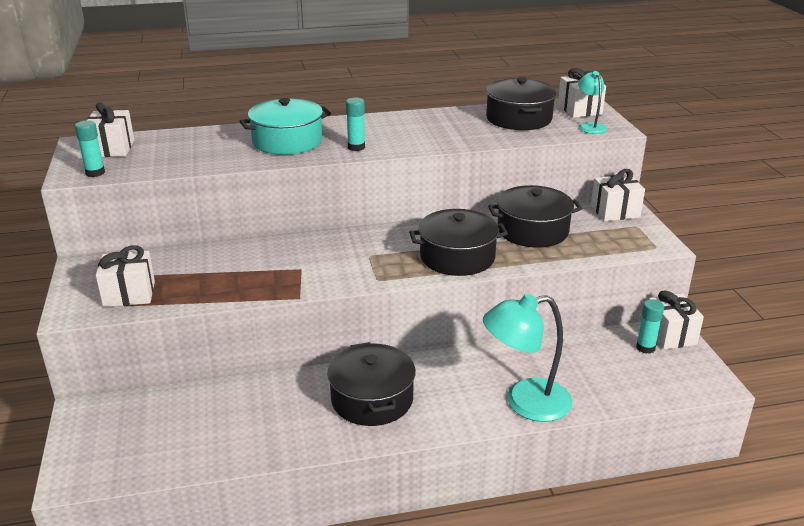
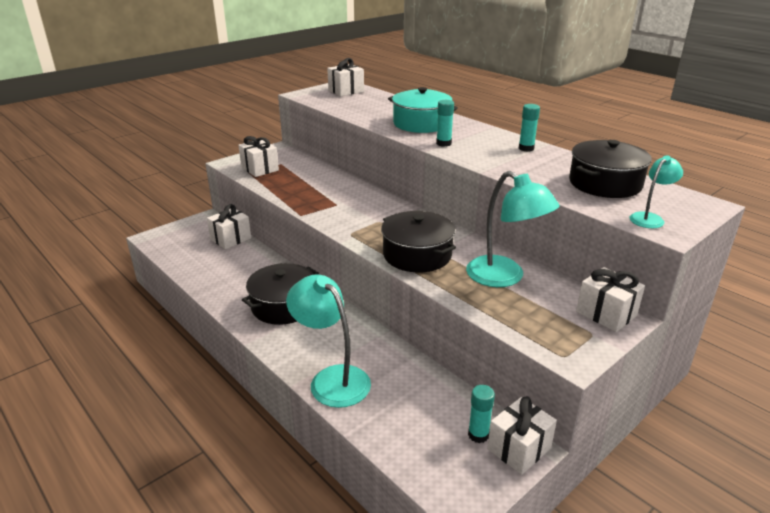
camera: 60 degrees right, 0 degrees up
(95, 173) = (310, 97): turquoise glue stick -> turquoise glue stick (526, 148)
(532, 230) = (504, 277): black pot -> turquoise lamp
(579, 110) = (682, 205): white gift -> white gift (231, 239)

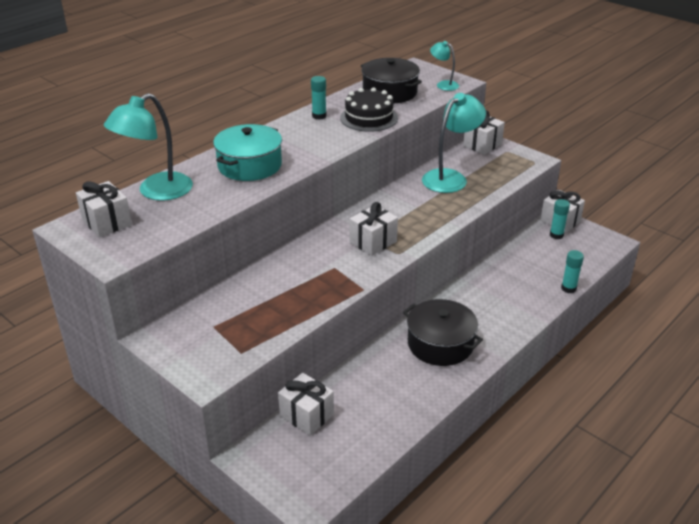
camera: 95 degrees left, 5 degrees up
(260, 169) = (232, 342): white gift -> white gift (373, 242)
(332, 379) = (531, 301): turquoise lamp -> turquoise lamp (156, 192)
(417, 255) = (428, 215): black pot -> none
(443, 143) = (310, 153): turquoise glue stick -> turquoise glue stick (568, 288)
(528, 170) = (369, 118): none -> black cake

